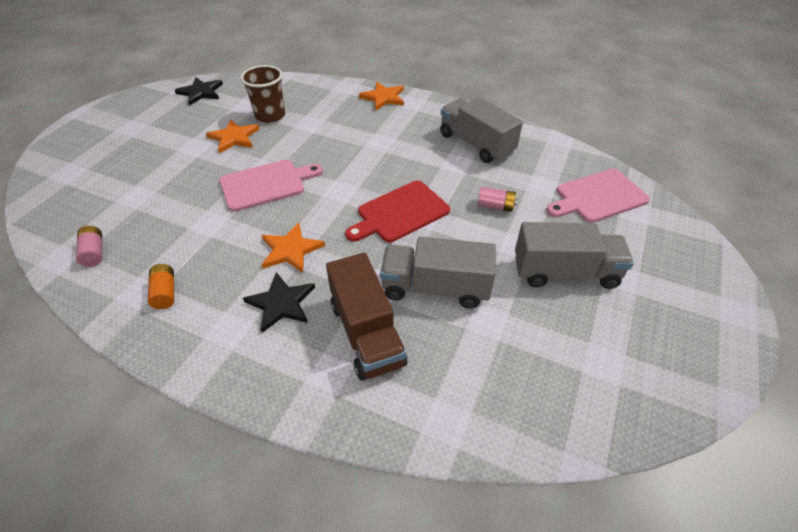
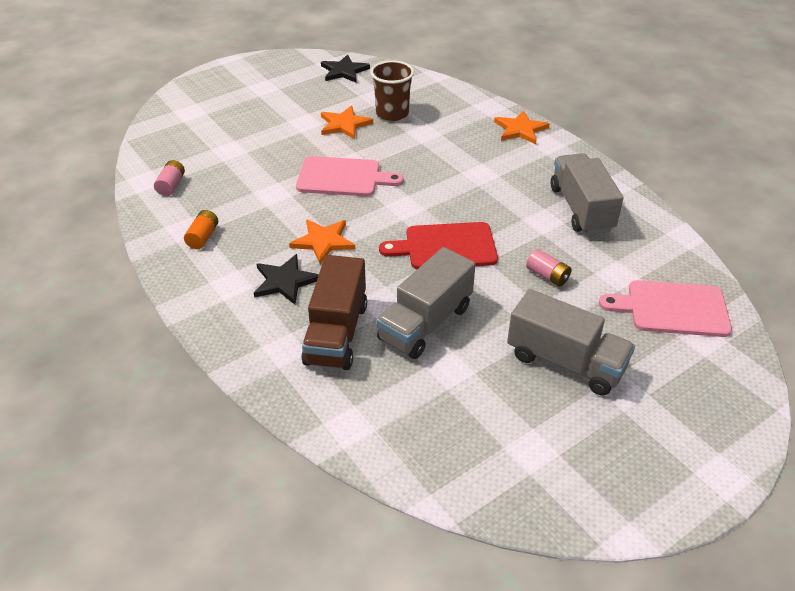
camera: 30 degrees right, 5 degrees down
(435, 288) = (425, 323): grey truck -> grey truck turned 90 degrees counterclockwise

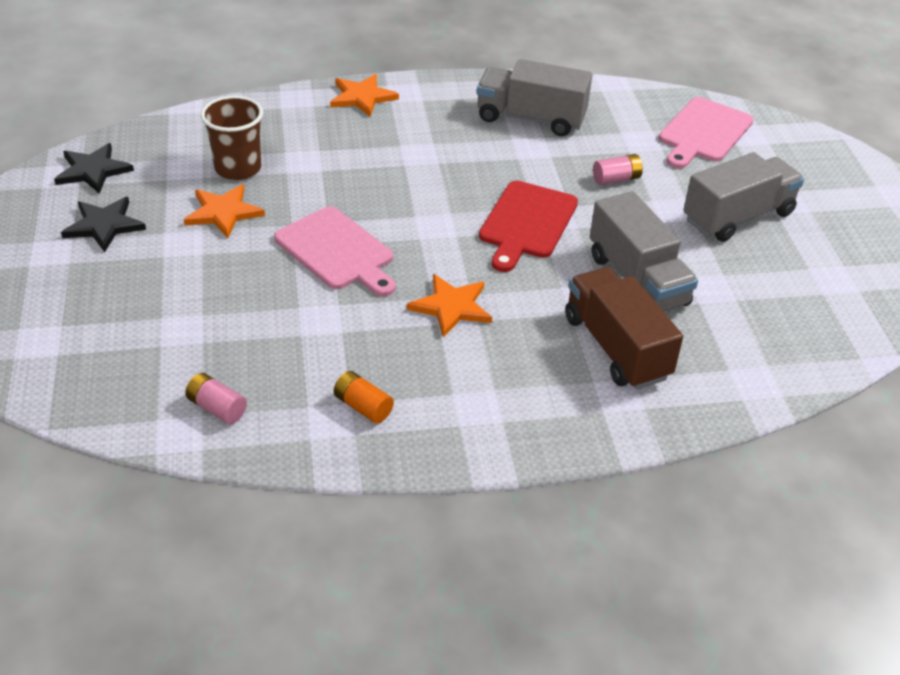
camera: 65 degrees left, 0 degrees up
(285, 281) = (503, 359): black star -> black star (104, 225)
(336, 333) = (616, 347): brown truck -> brown truck turned 150 degrees counterclockwise
(343, 177) = (337, 251): pink cutting board -> pink cutting board turned 105 degrees clockwise

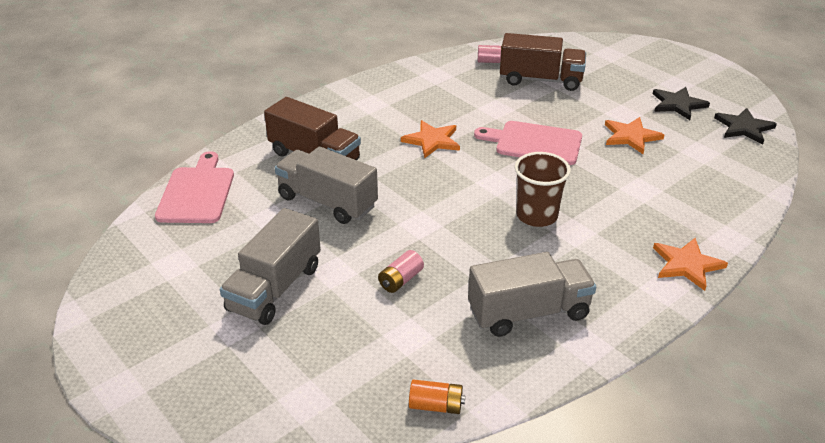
camera: 150 degrees right, 5 degrees down
(201, 338) = (540, 80): none -> brown truck
(238, 168) = (670, 165): brown cup -> brown cup (536, 215)
(363, 407) = (427, 84): orange battery -> orange battery (436, 405)
(527, 223) = (437, 210): red cutting board -> none
(704, 132) = (353, 379): pink cutting board -> pink cutting board (197, 192)

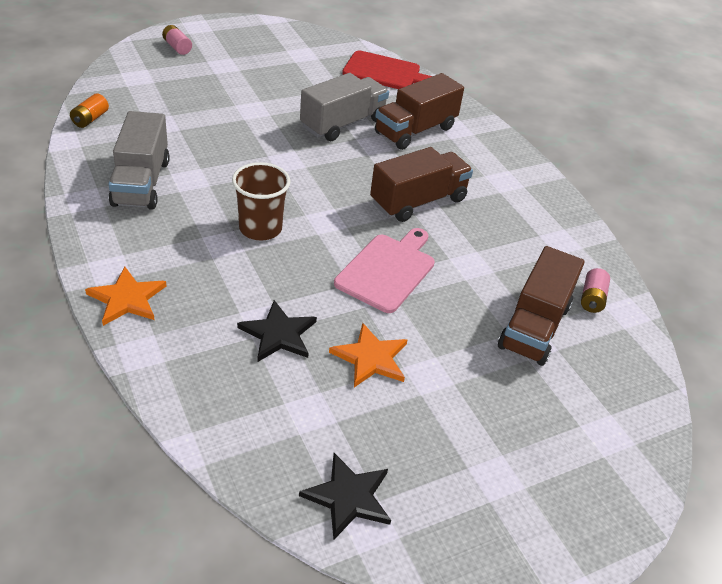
camera: 100 degrees right, 5 degrees up
(197, 192) = (385, 72): pink cutting board -> red cutting board
(275, 288) = (250, 84): grey truck -> none
(401, 280) = (222, 135): pink battery -> pink battery (177, 47)
(432, 140) = (418, 201): orange star -> brown truck
(678, 104) = (435, 447): black star -> black star (278, 334)

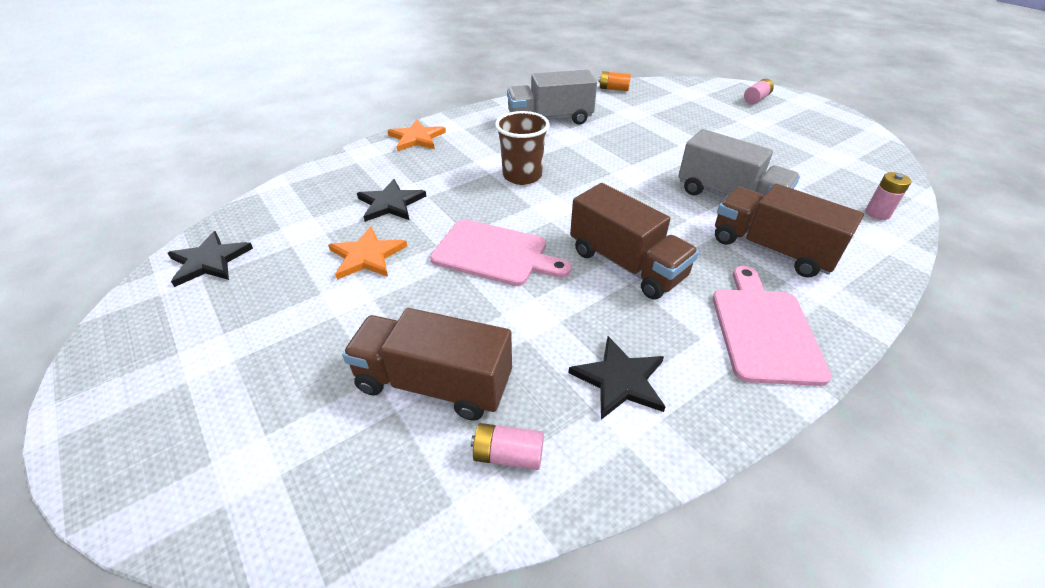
camera: 85 degrees right, 0 degrees up
(385, 72) = (877, 213): red cutting board -> pink battery
(495, 165) = (764, 330): none -> pink cutting board
(534, 237) = (620, 380): none -> black star

